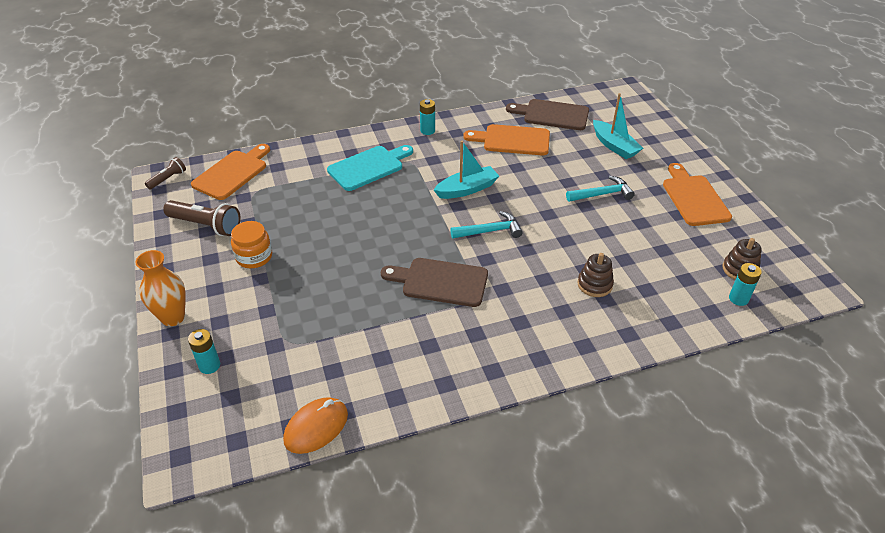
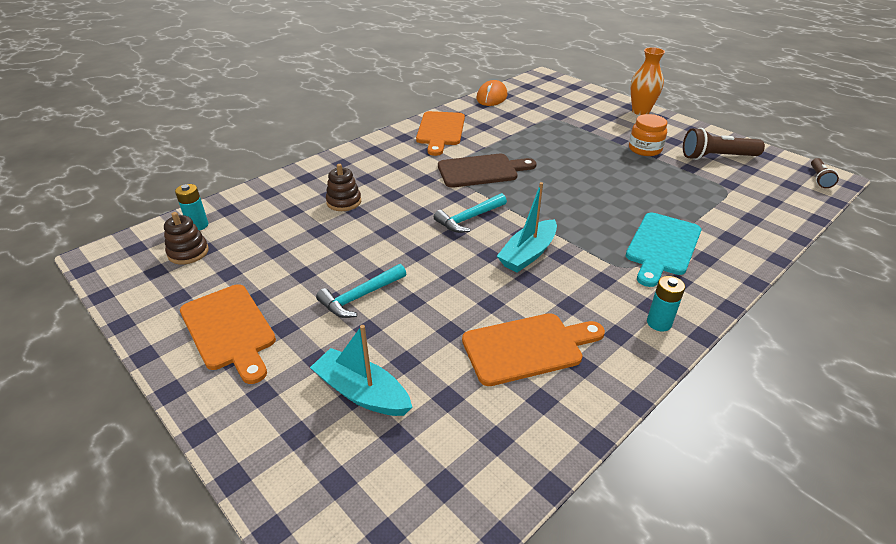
camera: 155 degrees right, 5 degrees down
(209, 365) = (583, 101): turquoise battery -> none
(232, 173) = (778, 199): orange cutting board -> orange cutting board (440, 131)
(552, 115) = (499, 435): brown cutting board -> none

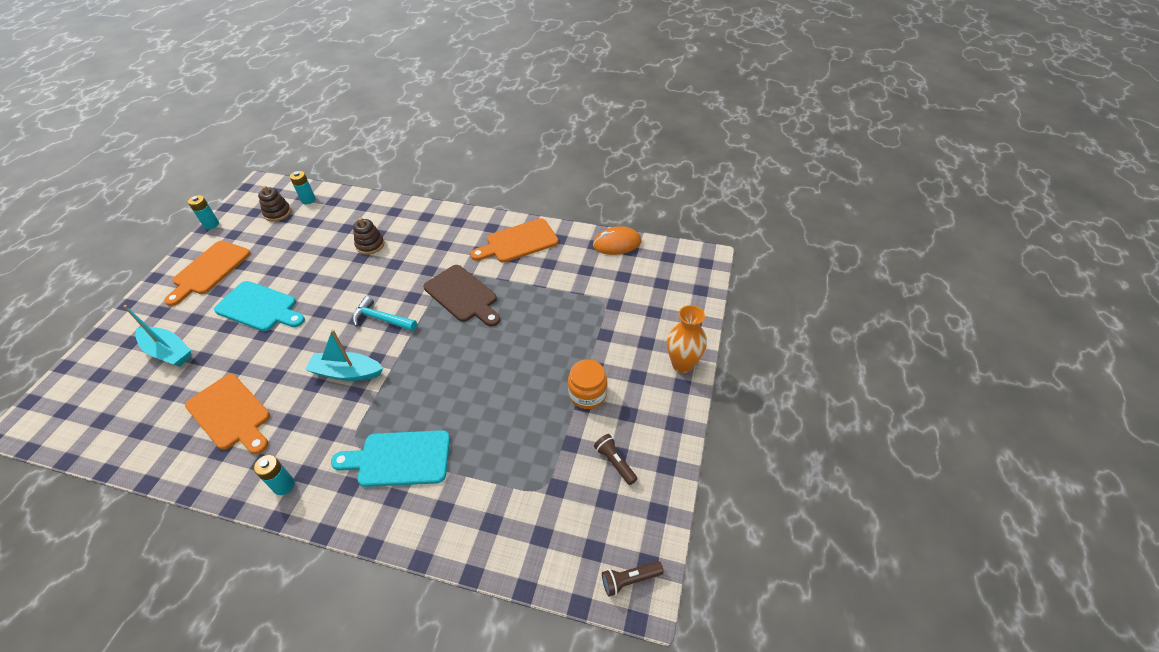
camera: 60 degrees right, 10 degrees up
(124, 314) = (211, 224): none -> turquoise battery
(360, 297) = (259, 307): turquoise hammer -> turquoise cutting board
(362, 392) = (168, 352): turquoise boat -> turquoise boat turned 120 degrees clockwise
(717, 157) = (615, 462): brown flashlight -> brown flashlight, size x0.57

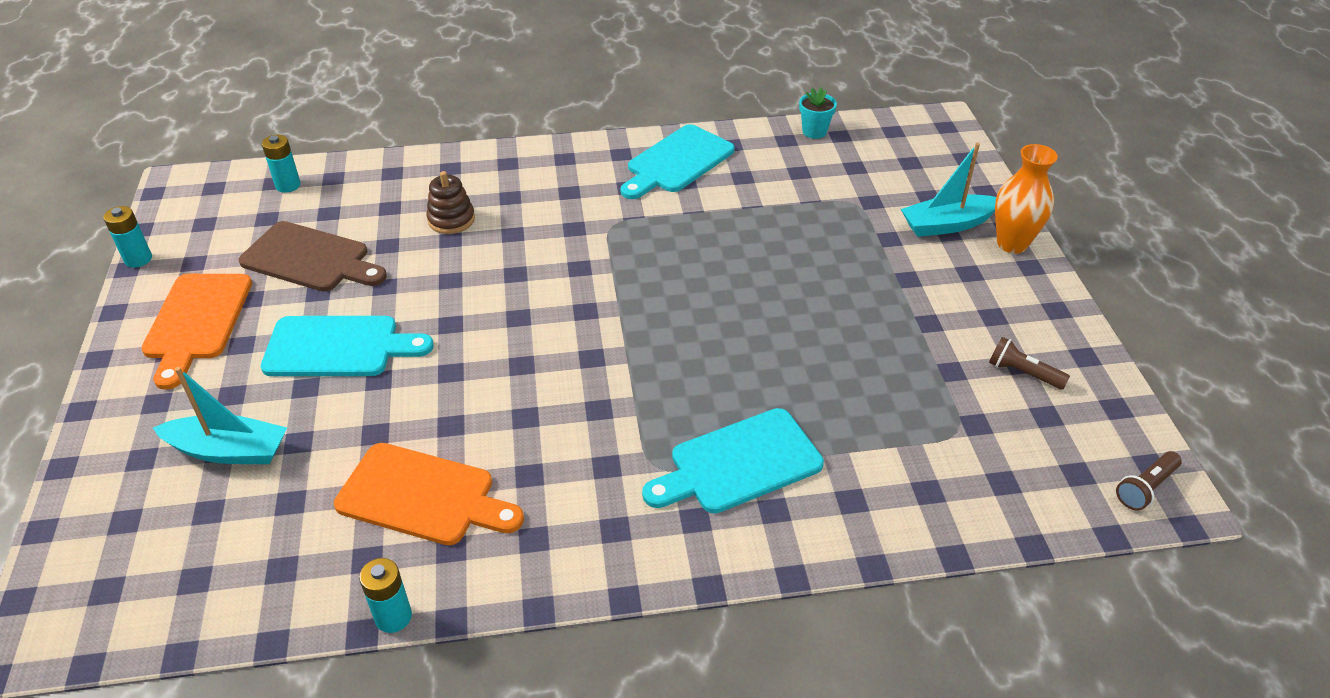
camera: 25 degrees left, 5 degrees down
(277, 213) = (249, 215): brown stacking toy -> none
(284, 485) = (596, 553): turquoise battery -> turquoise battery (393, 617)
(347, 372) = (564, 387): turquoise boat -> turquoise boat (947, 225)
(381, 319) = (557, 307): turquoise hammer -> none
(462, 295) = (654, 246): brown cutting board -> brown cutting board (310, 259)
(518, 242) = (677, 162): orange cutting board -> turquoise cutting board
(587, 394) = (925, 310): orange jar -> none
(617, 243) = (814, 131): orange mouse -> turquoise flower pot

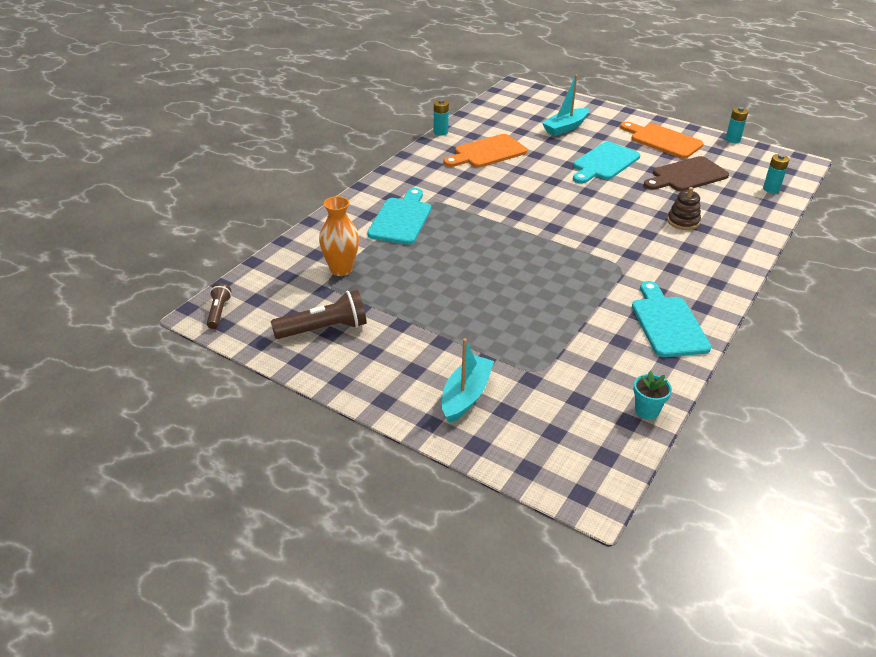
camera: 130 degrees right, 5 degrees down
(1012, 244) = (412, 410): orange vase -> orange vase (341, 269)
(1023, 373) = (324, 329): brown flashlight -> brown flashlight, size x1.75

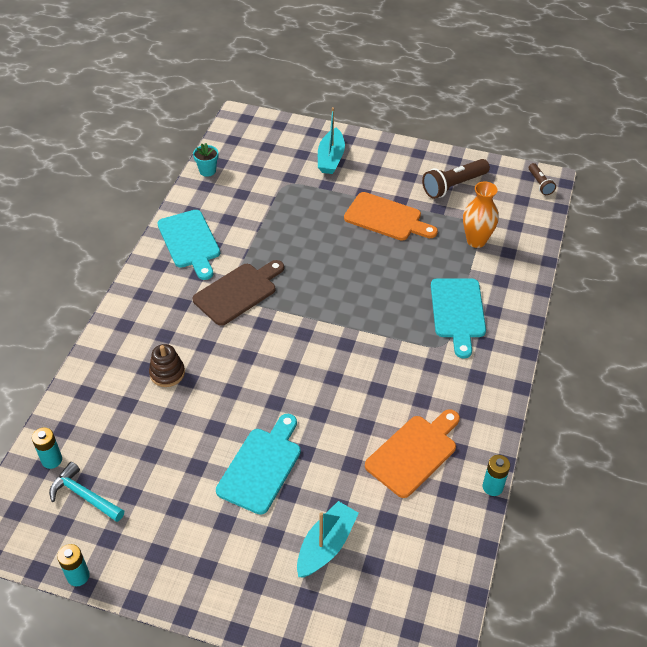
camera: 165 degrees right, 10 degrees up
(663, 140) = (182, 546): orange cutting board -> orange cutting board (386, 218)
(686, 175) = (155, 464): brown cutting board -> brown cutting board (238, 292)
(738, 169) = (84, 496): none -> turquoise hammer

